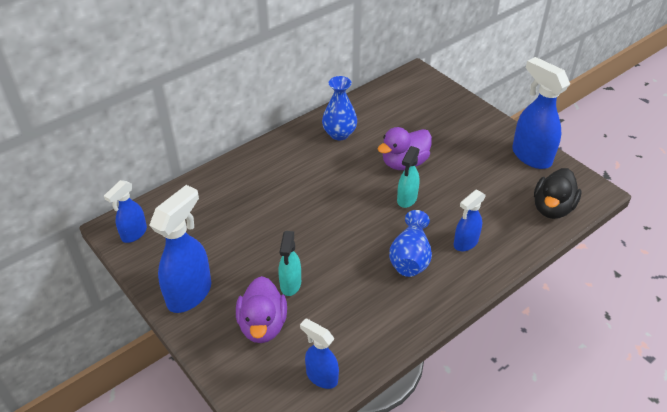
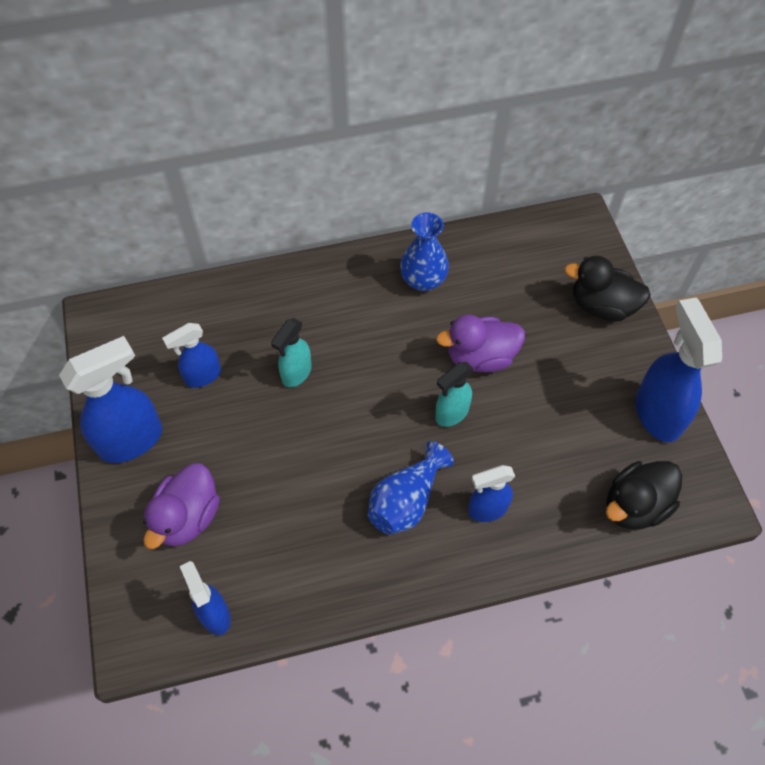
camera: 25 degrees right, 15 degrees up
(134, 234) = (112, 333): blue spray bottle -> blue spray bottle (202, 376)
(290, 285) = (246, 477): turquoise spray bottle -> turquoise spray bottle (296, 373)
(460, 113) = (601, 306): none -> black duck

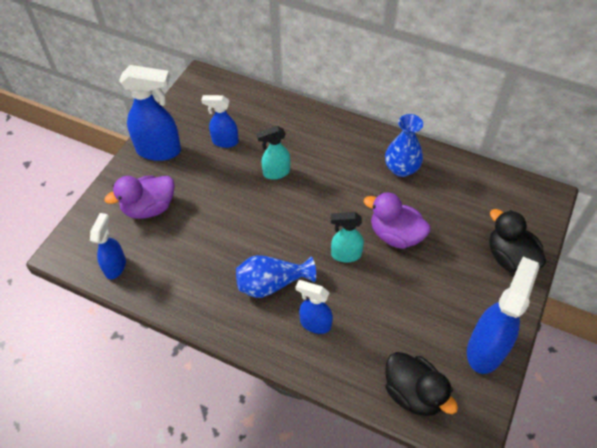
camera: 40 degrees right, 5 degrees down
(635, 506) = (413, 393): black duck -> black duck turned 135 degrees counterclockwise

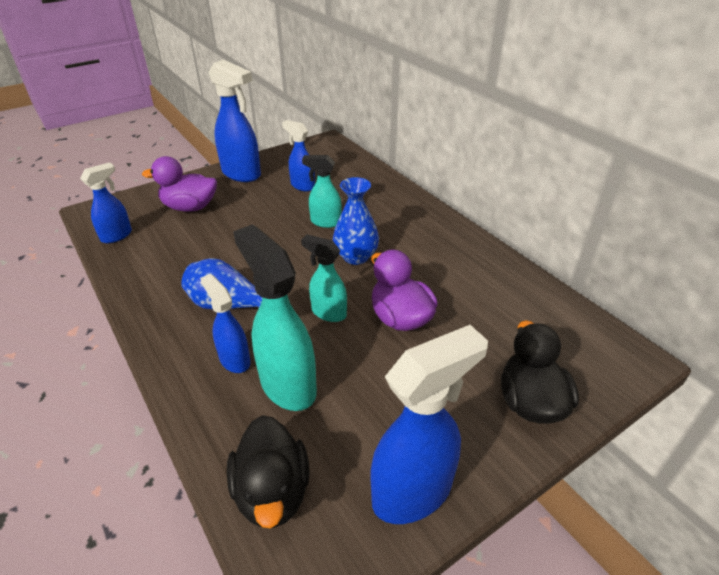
camera: 30 degrees right, 15 degrees down
(364, 323) = (287, 385): none -> turquoise spray bottle
(401, 168) = (459, 264): blue vase -> blue vase (356, 256)

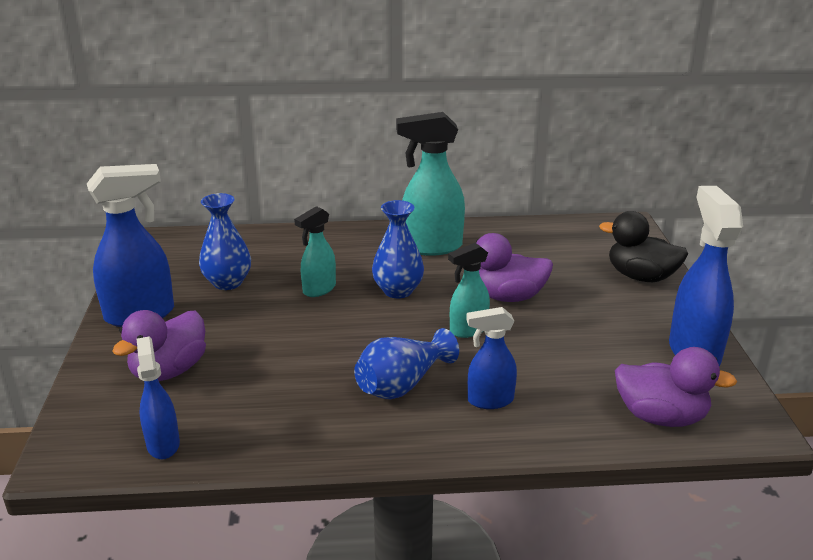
camera: 60 degrees left, 10 degrees down
(272, 492) = (660, 417): black duck -> purple duck
(287, 385) = (546, 378): turquoise spray bottle -> turquoise spray bottle (431, 247)
(302, 186) = (227, 282): blue spray bottle -> blue vase

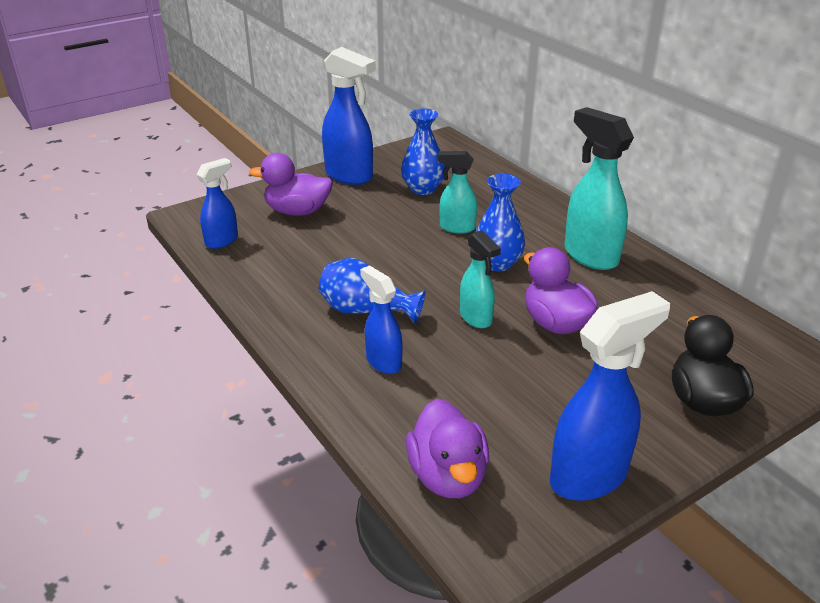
camera: 60 degrees right, 5 degrees up
(468, 330) = (476, 318): turquoise spray bottle -> turquoise spray bottle turned 150 degrees counterclockwise

